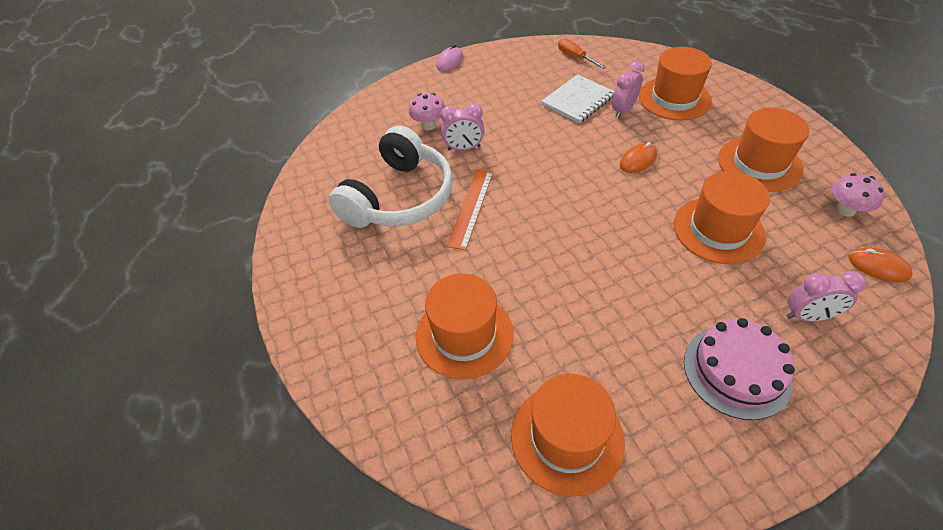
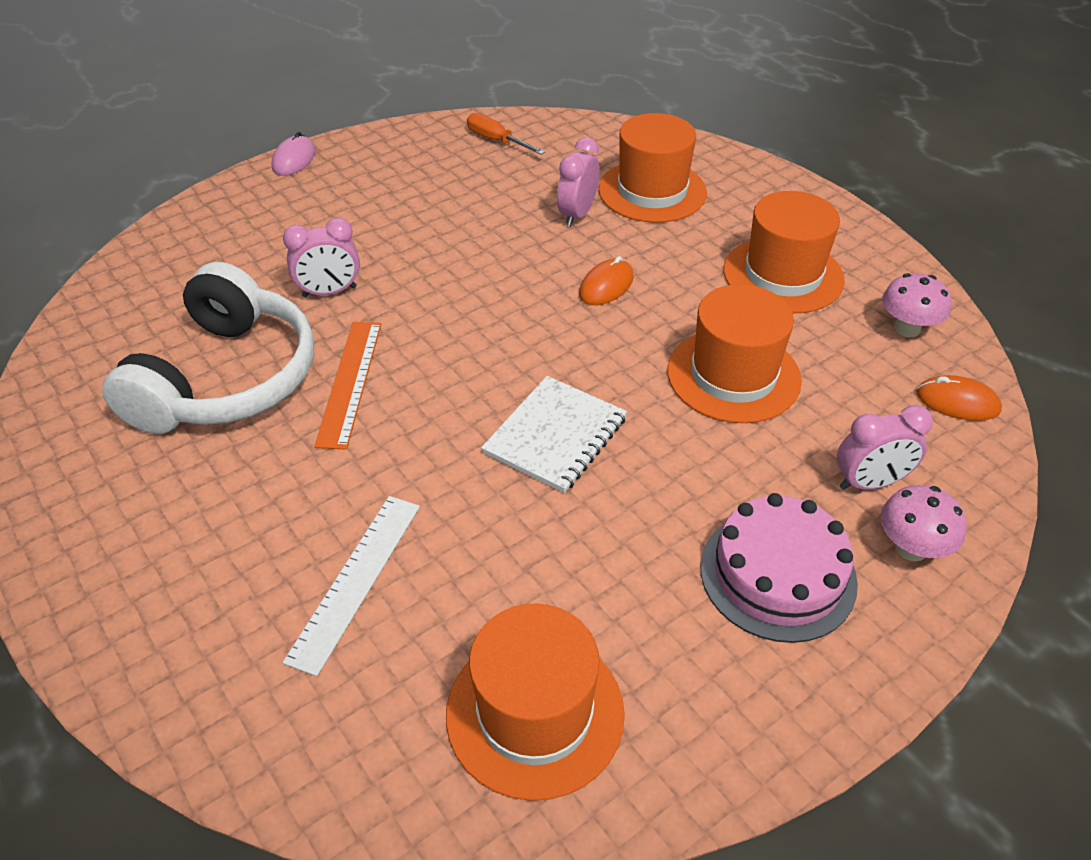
camera: 15 degrees left, 5 degrees down
(429, 125) = (268, 261): pink mushroom -> pink mushroom (911, 548)
(464, 334) = (356, 580): orange hat -> white ruler
(578, 100) = (506, 205): white notebook -> white notebook (555, 436)

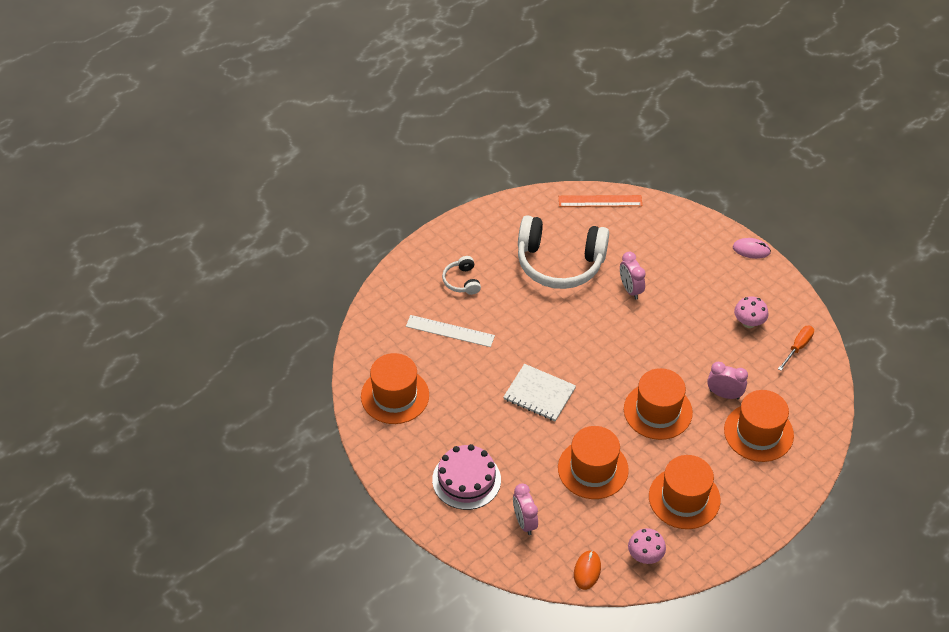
camera: 85 degrees right, 5 degrees up
(212, 547) = (462, 281): none -> white headphones
(349, 382) = (564, 309): orange ruler -> orange ruler (600, 201)
(606, 286) = (658, 411): orange mouse -> orange hat
(911, 548) = (486, 534): pink mushroom -> pink mushroom (748, 322)

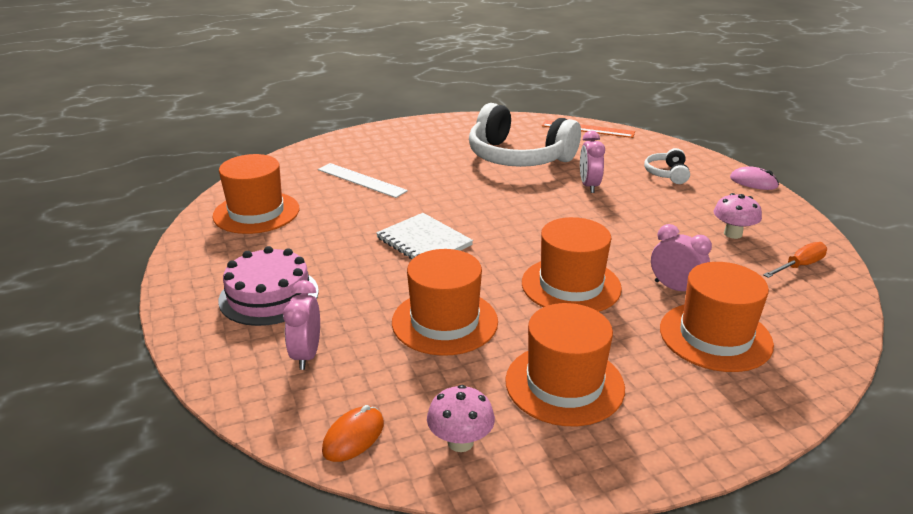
camera: 20 degrees right, 20 degrees down
(462, 281) = (404, 152): white headphones -> white headphones (667, 174)

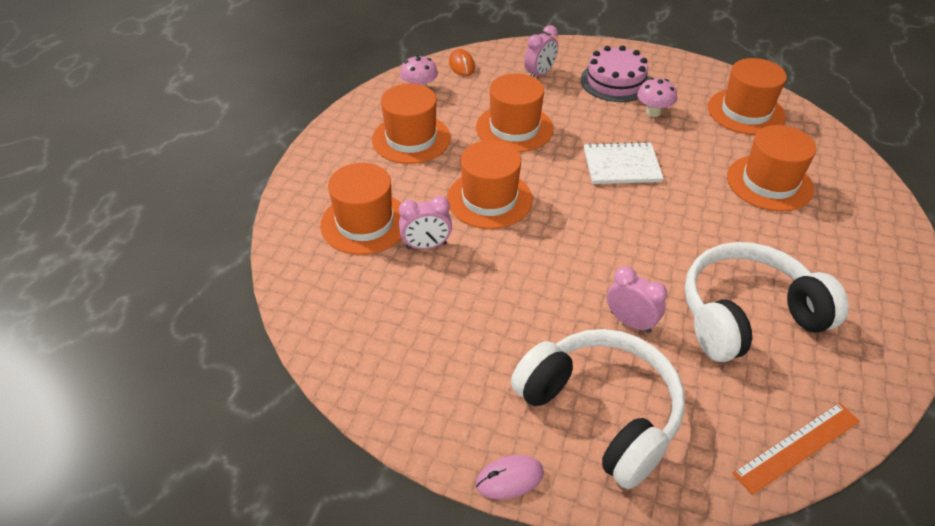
camera: 130 degrees right, 15 degrees up
(306, 355) = (539, 74): pink clock -> pink clock turned 90 degrees clockwise
(361, 180) = (769, 183): white ruler -> orange hat
(667, 174) = (601, 412): white headphones -> white headphones, size x2.26
(732, 234) = (446, 349): pink mushroom -> pink mushroom (653, 112)
(799, 266) = (361, 345): orange screwdriver -> none

